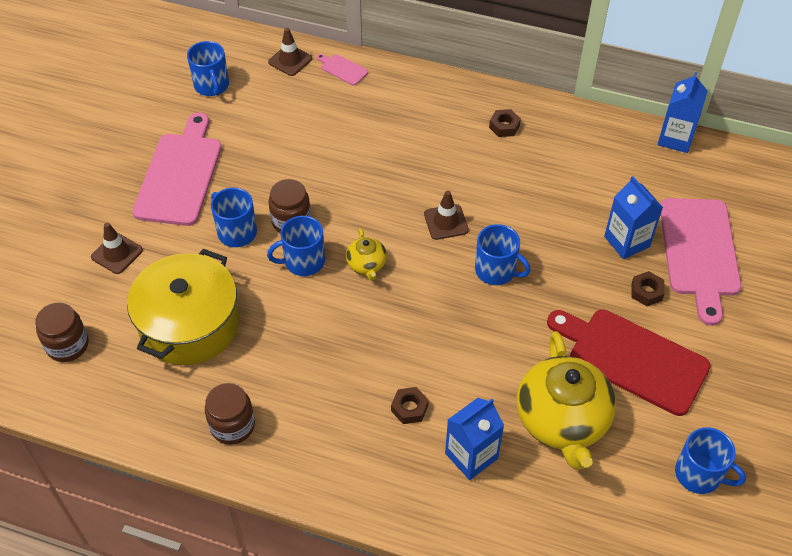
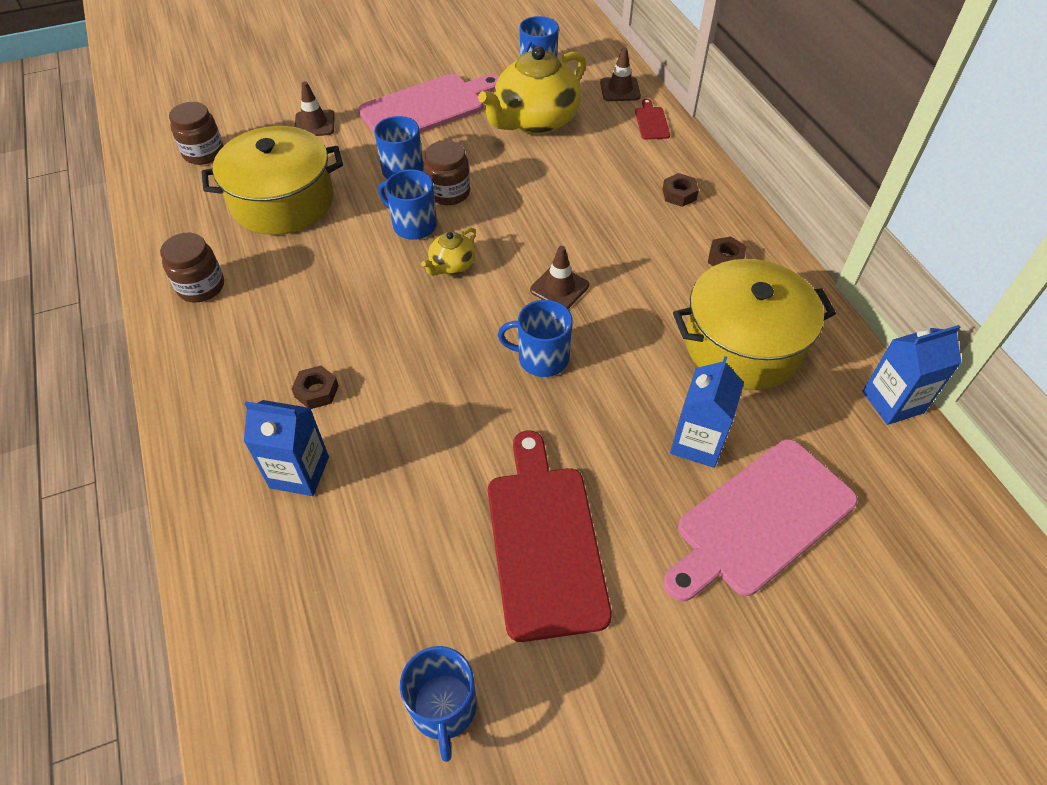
camera: 50 degrees right, 0 degrees up
(342, 69) = (651, 122): pink cutting board -> red cutting board
(496, 270) = (541, 358): blue mug -> blue mug turned 105 degrees clockwise
(562, 421) = (405, 524): yellow teapot -> yellow teapot (535, 121)
(577, 169) = (743, 344): none -> yellow pot
(646, 292) = (649, 501): brown nut -> brown nut (679, 194)

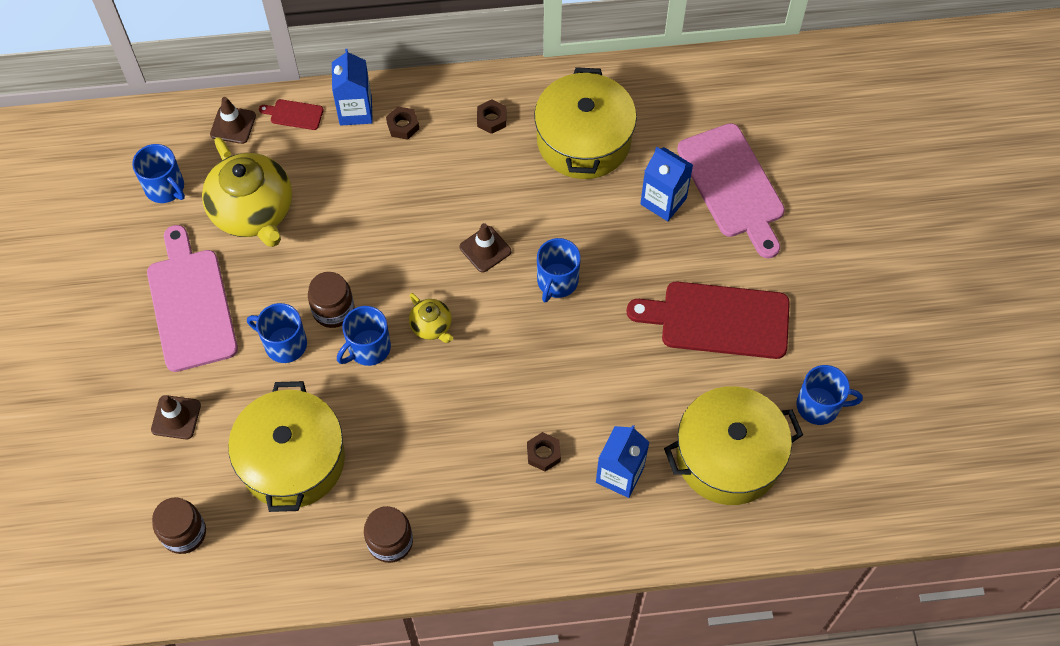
camera: 75 degrees left, 10 degrees up
(341, 594) = (728, 456): none -> yellow pot
(892, 402) = (661, 69): blue carton -> blue carton (355, 111)

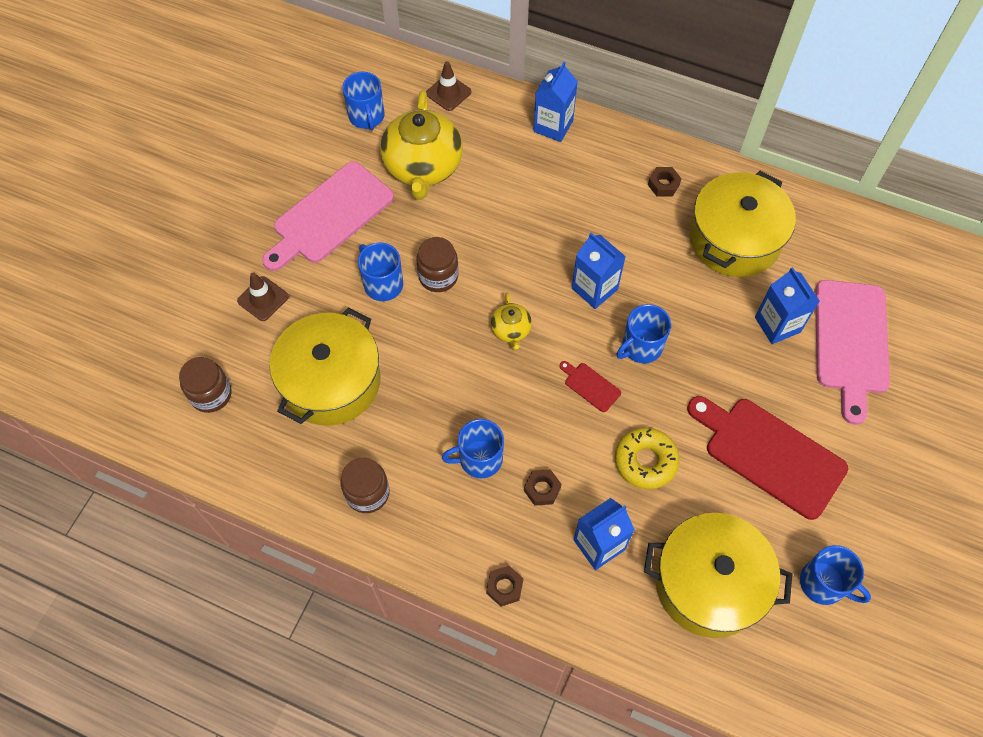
camera: 30 degrees right, 0 degrees up
(191, 304) = (330, 216): pink cutting board -> pink cutting board turned 150 degrees counterclockwise
(294, 114) = (502, 106): red cutting board -> red cutting board (590, 386)
(368, 348) = (447, 322): blue mug -> blue mug (479, 459)
(403, 126) = (585, 156): brown nut -> brown nut (504, 587)
(485, 249) = (594, 289): brown traffic cone -> blue carton
(618, 381) = (645, 461): none -> yellow donut

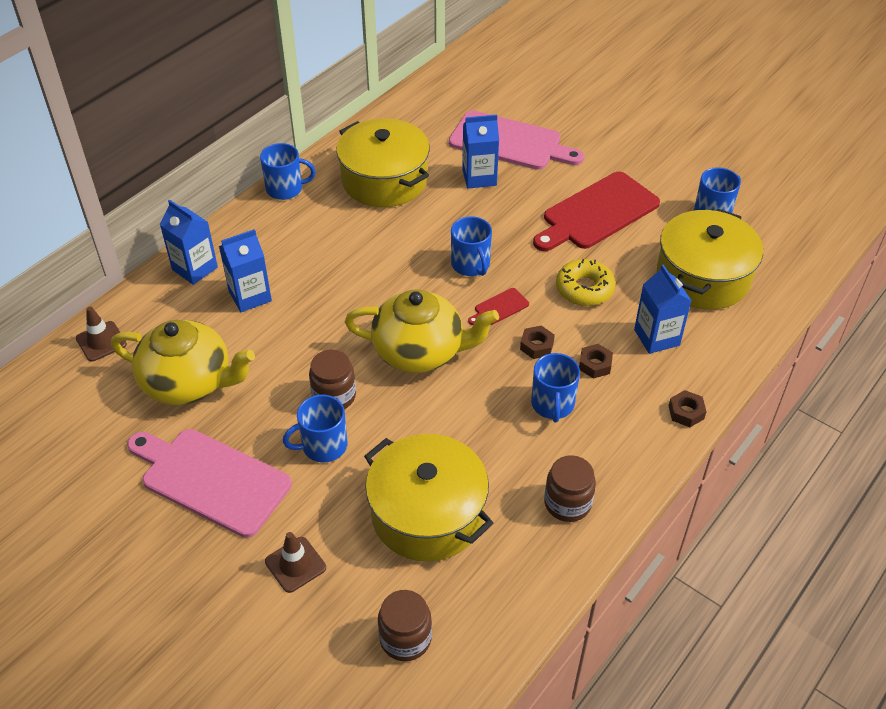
camera: 75 degrees left, 15 degrees down
(330, 216) = (211, 479): pink cutting board -> pink cutting board turned 150 degrees clockwise
(367, 116) = (90, 420): blue mug -> blue mug (285, 189)
(511, 330) = (420, 351): yellow teapot -> yellow teapot, size x2.14
(594, 289) = (398, 281): blue carton -> blue carton (250, 296)
(663, 185) = (305, 209): brown nut -> brown nut (536, 346)

